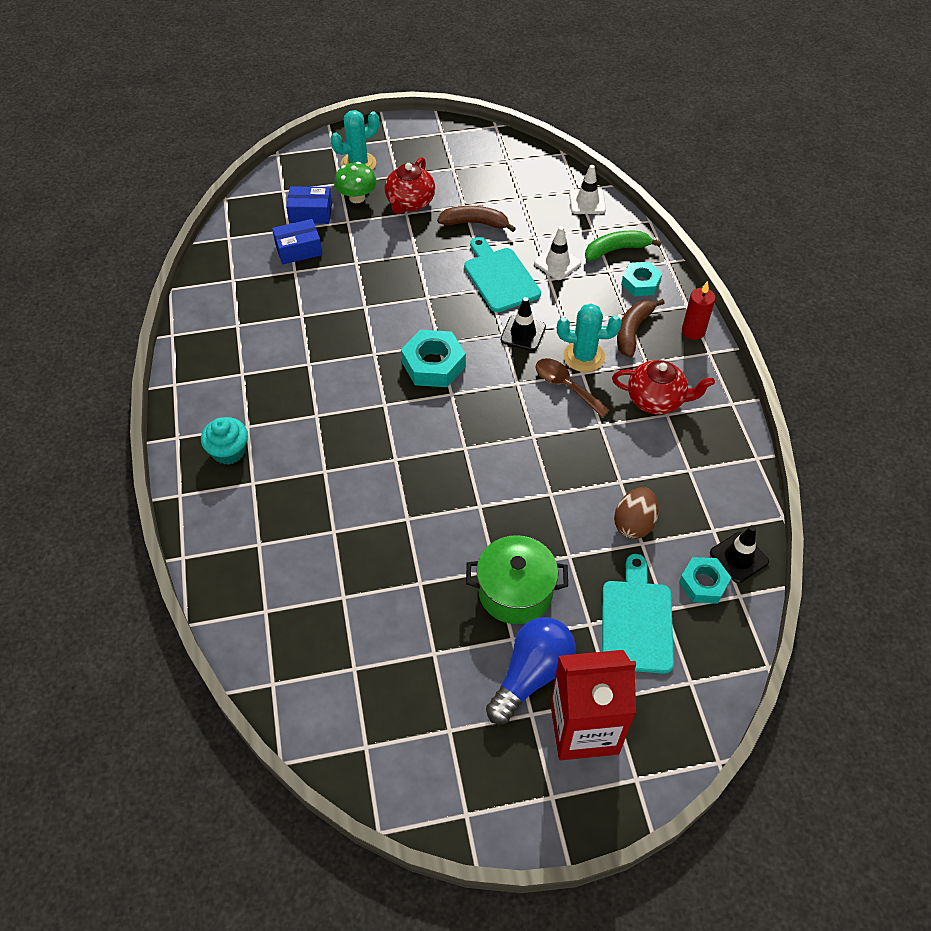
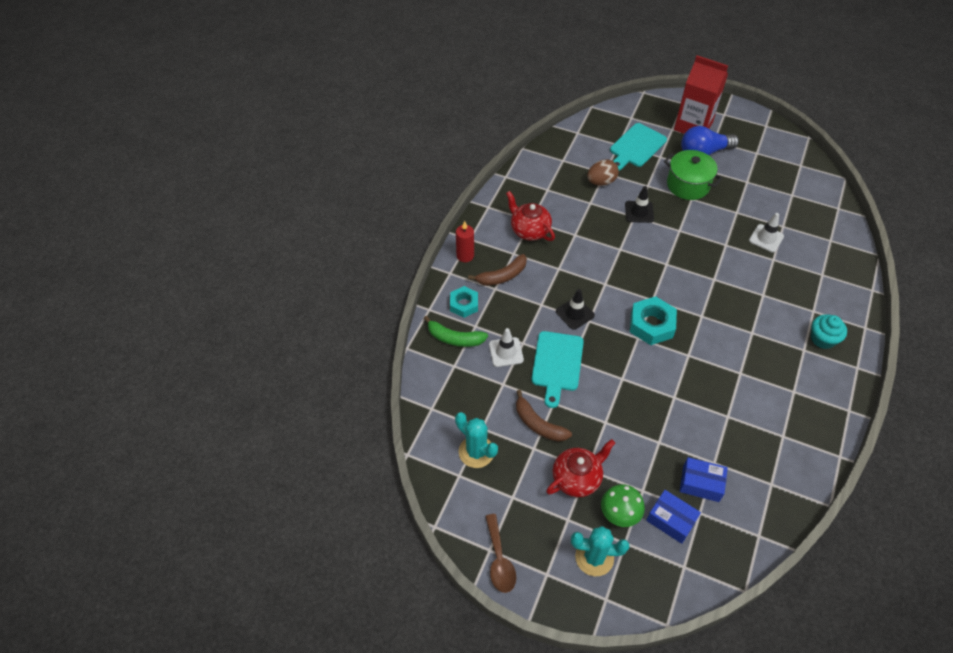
camera: 145 degrees left, 0 degrees up
(565, 386) = (576, 266): brown spoon -> brown spoon (499, 560)
(584, 356) = (548, 277): turquoise cactus -> turquoise cactus (476, 452)
(587, 202) = (435, 392): white traffic cone -> white traffic cone (766, 238)
(703, 583) = (590, 144): turquoise nut -> none
(739, 557) = (562, 145): black traffic cone -> black traffic cone (639, 212)

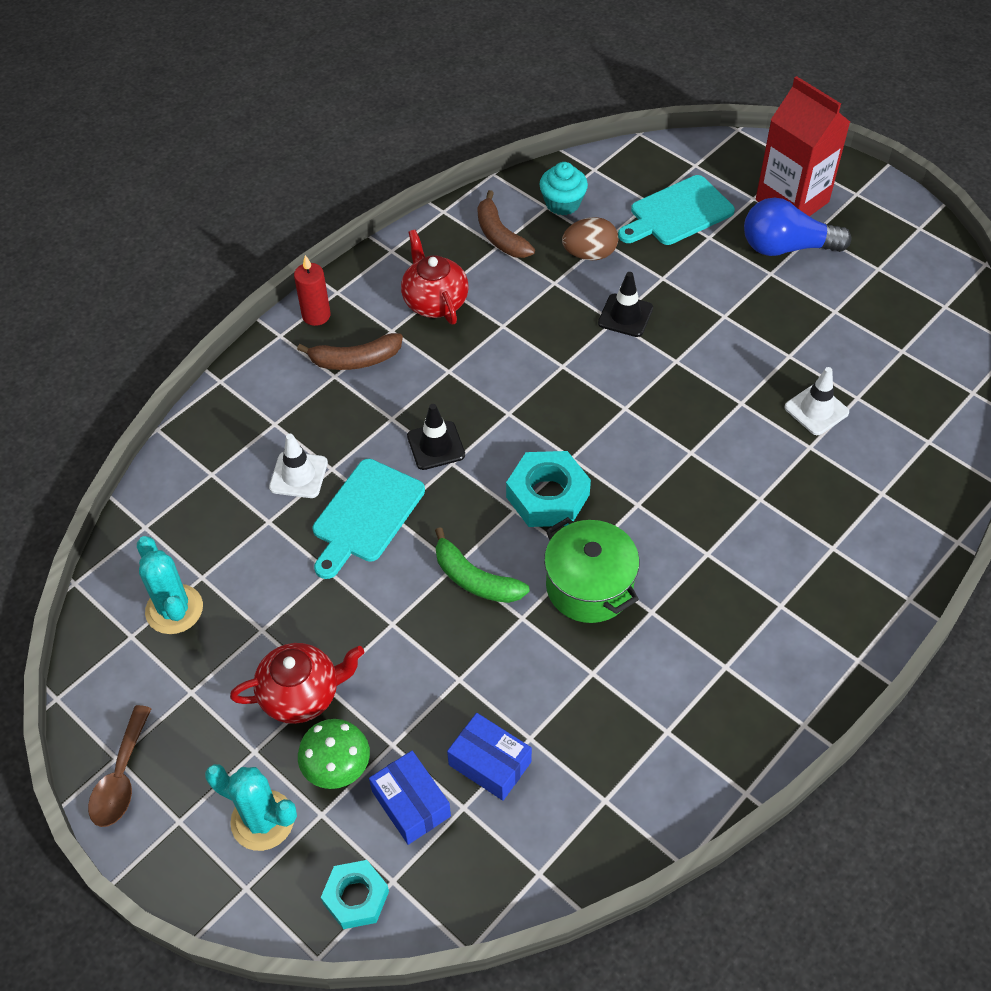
camera: 20 degrees right, 0 degrees up
(454, 338) = (234, 434): green banana -> green banana (475, 579)
(464, 304) = (275, 387): turquoise nut -> turquoise nut (356, 897)
(538, 424) = (288, 596): brown banana -> brown banana (500, 236)
(688, 185) = (730, 292): green pot -> green pot (589, 586)
(822, 339) = (823, 597): turquoise cupcake -> turquoise cupcake (562, 203)

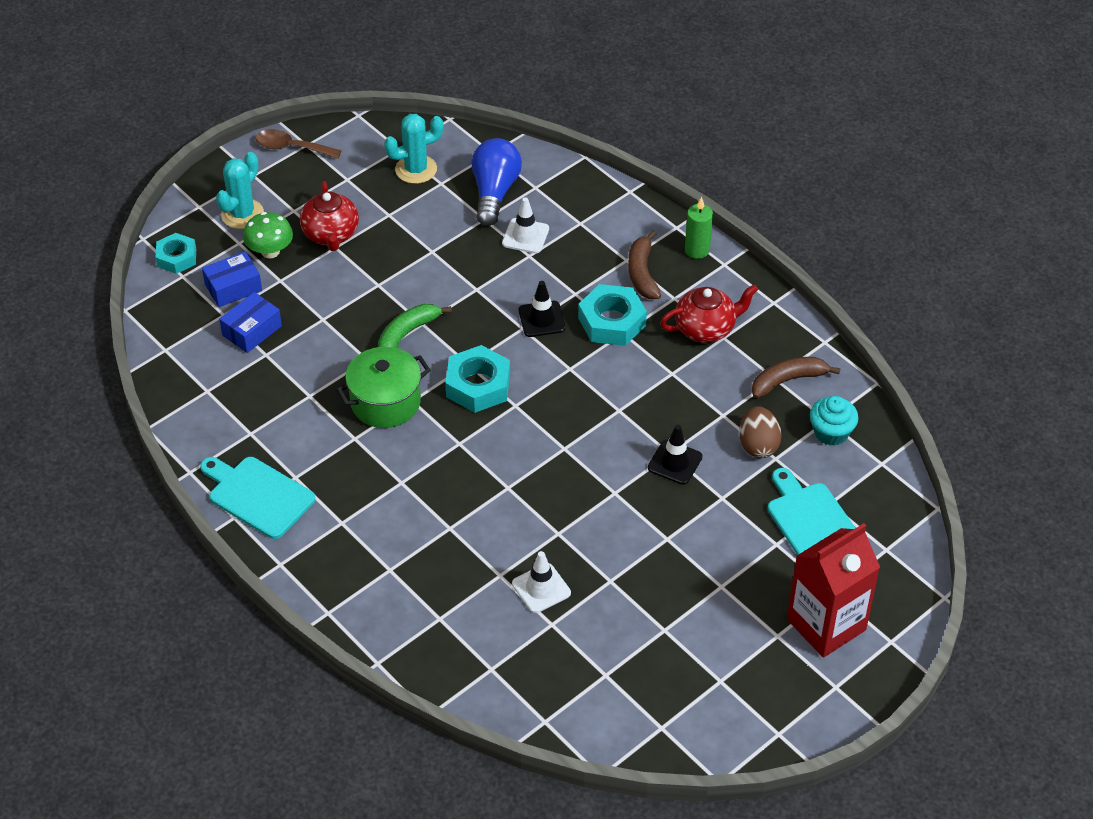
camera: 95 degrees right, 5 degrees down
(316, 315) = (697, 250): red candle -> green candle
(366, 515) = (480, 274): turquoise cutting board -> turquoise cutting board (258, 496)
(433, 381) = (612, 321): none -> turquoise nut
(786, 247) = (756, 606): blue light bulb -> blue light bulb (494, 192)

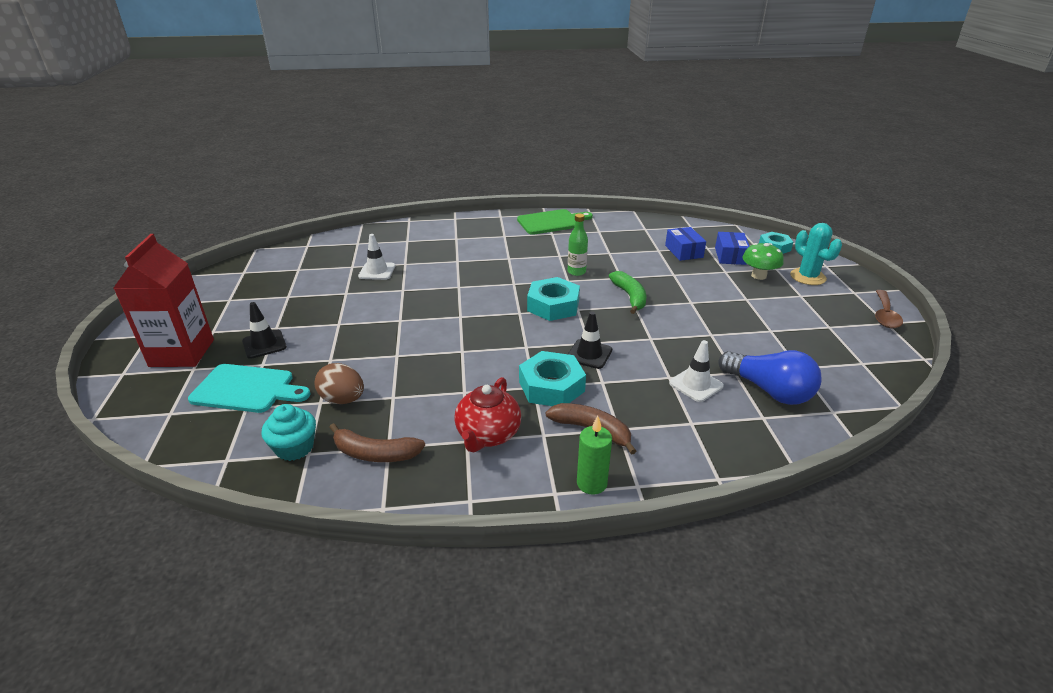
camera: 125 degrees right, 15 degrees down
(258, 496) = (551, 222): turquoise cutting board -> green cutting board
(291, 147) = (885, 315): brown spoon -> brown spoon turned 150 degrees clockwise
(331, 234) = (762, 301): red teapot -> none
(385, 402) = (576, 272): green pot -> green bottle
(416, 169) = (826, 361): turquoise cactus -> none
(675, 462) = (386, 353): black traffic cone -> black traffic cone (264, 344)
(788, 380) = (375, 453): brown banana -> brown banana turned 90 degrees clockwise

